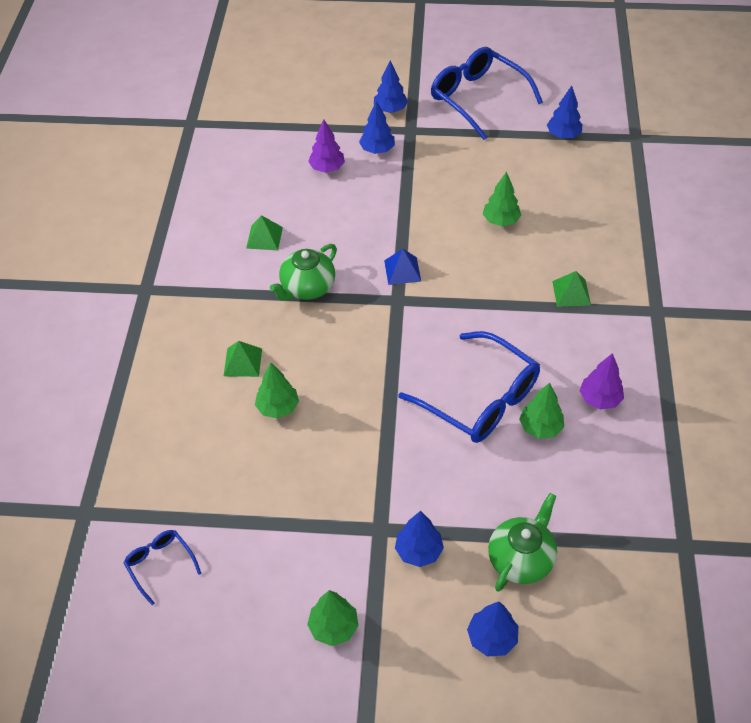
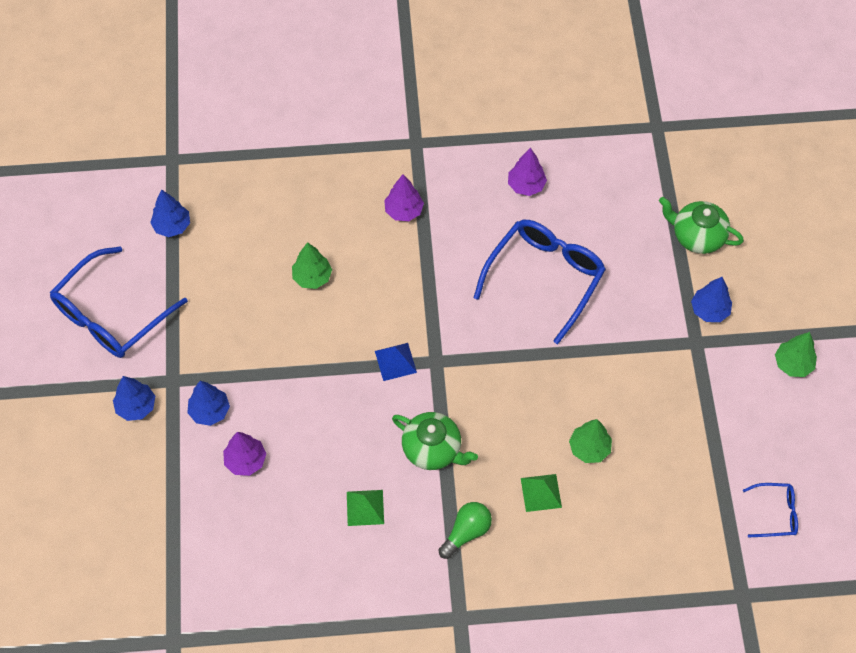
camera: 100 degrees left, 10 degrees up
(160, 564) = (775, 513): blue glasses -> blue glasses turned 135 degrees counterclockwise
(221, 302) = (466, 532): none -> green light bulb
(492, 638) = (770, 252): blue tree -> none
(540, 427) = (566, 229): green tree -> none
(571, 293) = (404, 211): green pyramid -> purple tree

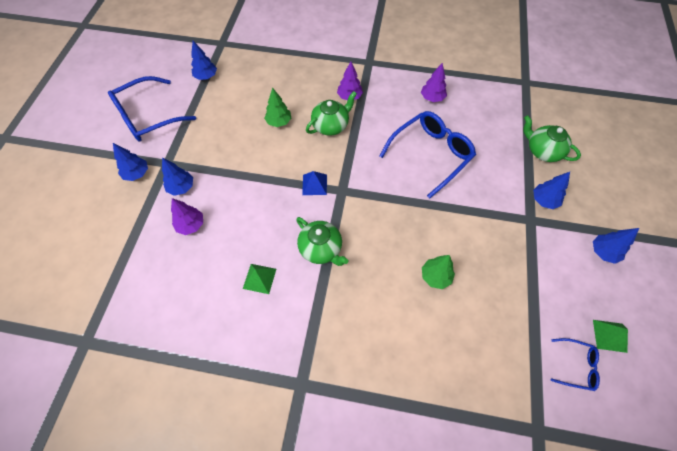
camera: 15 degrees right, 0 degrees up
(390, 265) = (331, 126): none -> green teapot
(466, 532) = (327, 316): green light bulb -> none
(541, 492) = (391, 300): green pyramid -> green pyramid (609, 335)
(793, 364) = (603, 252): green tree -> blue tree

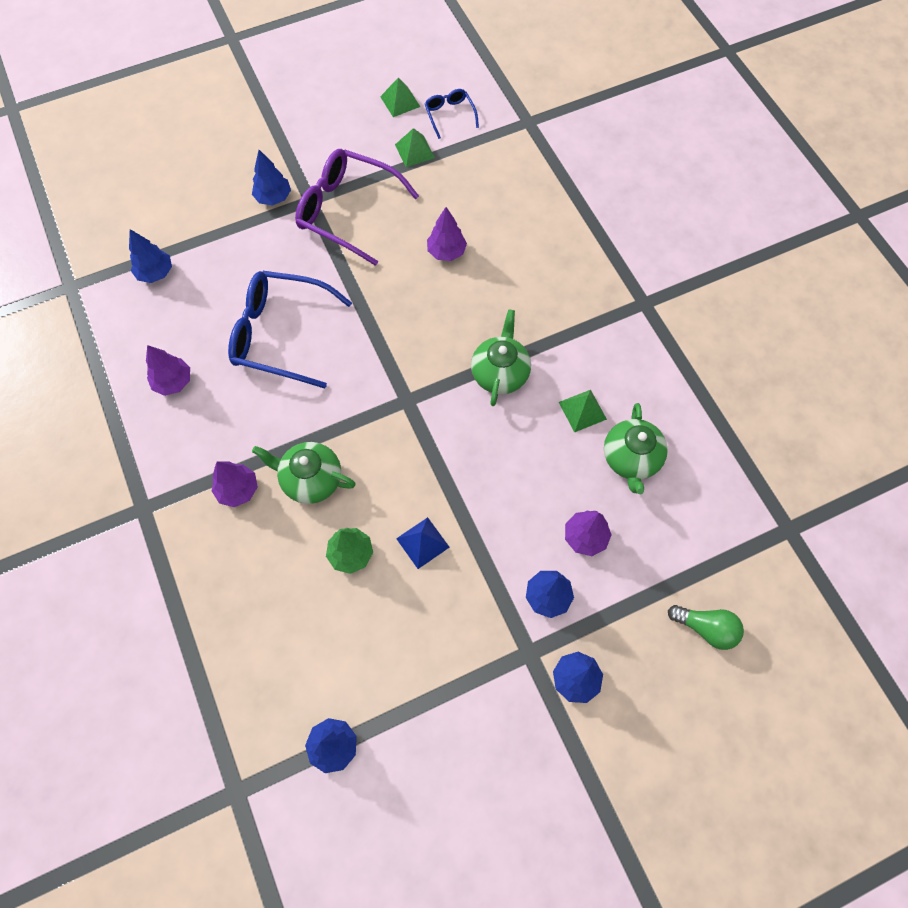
camera: 125 degrees left, 5 degrees up
(93, 248) = (706, 628): none -> green light bulb
(148, 117) = (477, 765): blue glasses -> none
(314, 184) = (421, 436): blue pyramid -> blue pyramid (423, 542)
(435, 276) = (446, 252): green tree -> purple tree
(508, 236) = (347, 211): none -> purple glasses
(542, 151) = (195, 224): green teapot -> green teapot (631, 459)
(546, 313) = (414, 151): none -> green pyramid
(603, 252) = (307, 130): blue tree -> blue tree (155, 273)

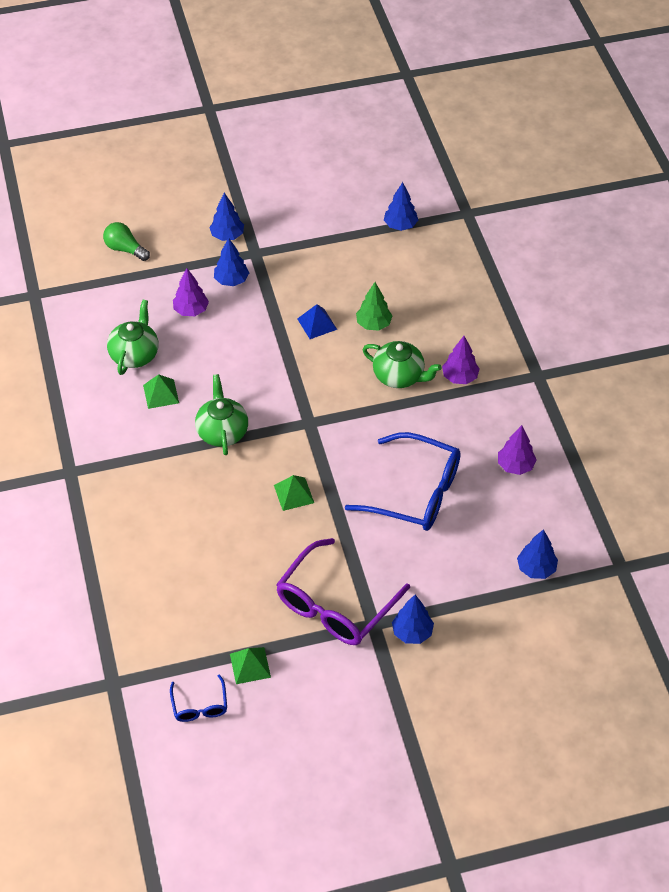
camera: 170 degrees left, 15 degrees down
(347, 211) = (335, 605): purple glasses -> purple glasses turned 90 degrees clockwise
(400, 101) = (253, 734): green pyramid -> green pyramid (294, 494)
(446, 252) = (243, 547): purple tree -> none
(500, 373) = (222, 432): green teapot -> green teapot turned 150 degrees clockwise

